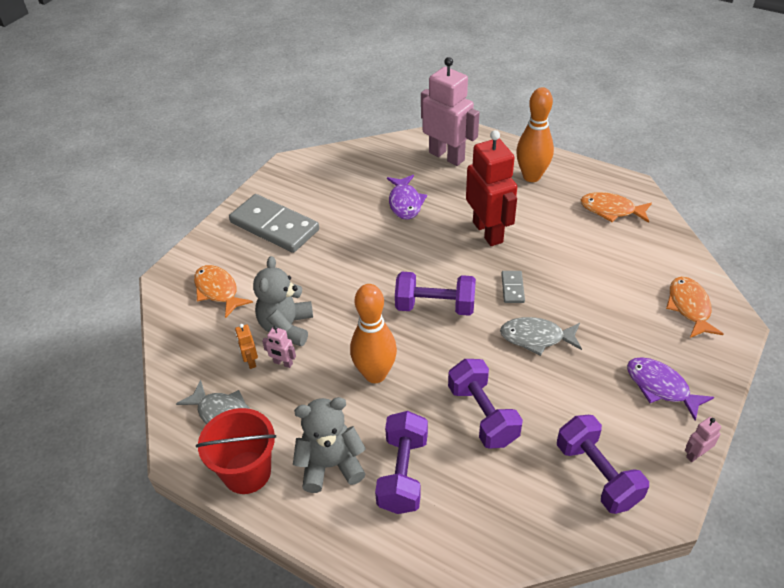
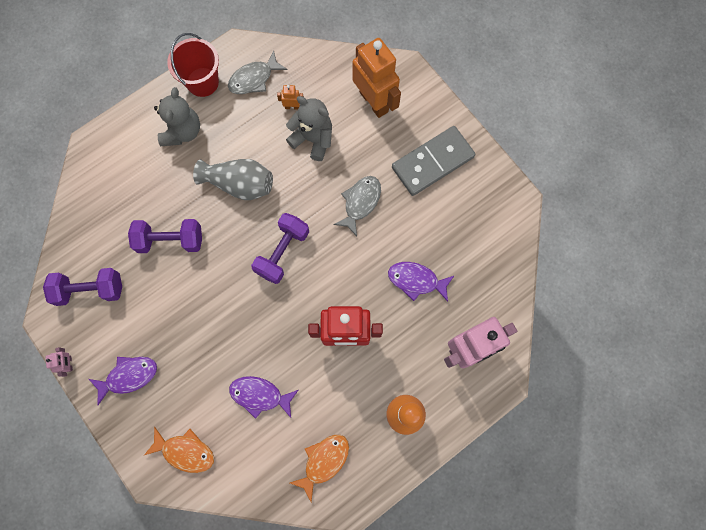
camera: 110 degrees right, 30 degrees up
(218, 291) = (374, 101): orange fish -> orange robot
(283, 363) = (280, 127): pink robot -> none
(375, 374) = (239, 184): orange bowling pin -> grey vase
(403, 473) = (154, 171): purple dumbbell -> none
(512, 288) = (273, 321): grey domino -> none
(536, 337) = (216, 312): grey fish -> grey fish (360, 202)
(591, 272) = (260, 395): none -> purple fish

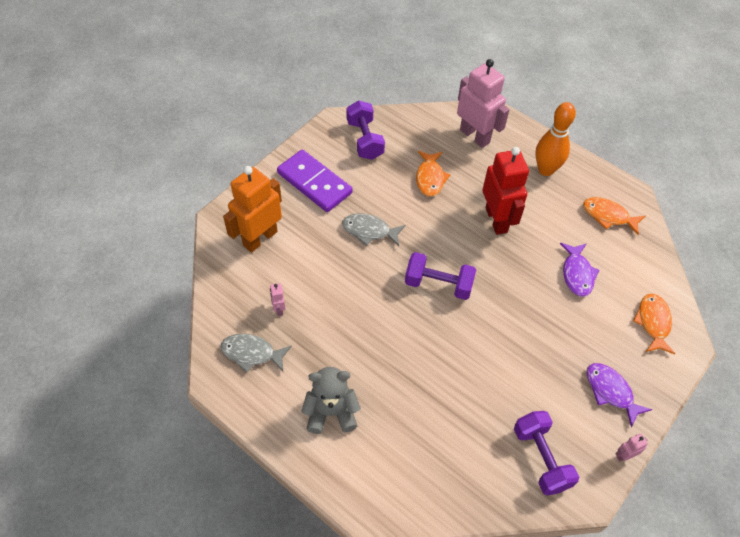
camera: 105 degrees left, 20 degrees down
(170, 240) = (459, 390): purple dumbbell -> purple dumbbell (365, 140)
(202, 82) = (265, 406): red bucket -> none
(239, 184) = (378, 338): grey vase -> none
(254, 79) = (252, 353): grey fish -> grey fish turned 150 degrees clockwise
(292, 106) = (279, 309): orange robot -> pink robot
(313, 139) = (312, 282): grey teddy bear -> none
(416, 280) = (430, 178): purple fish -> orange fish
(432, 162) = (314, 183): grey domino -> purple domino

